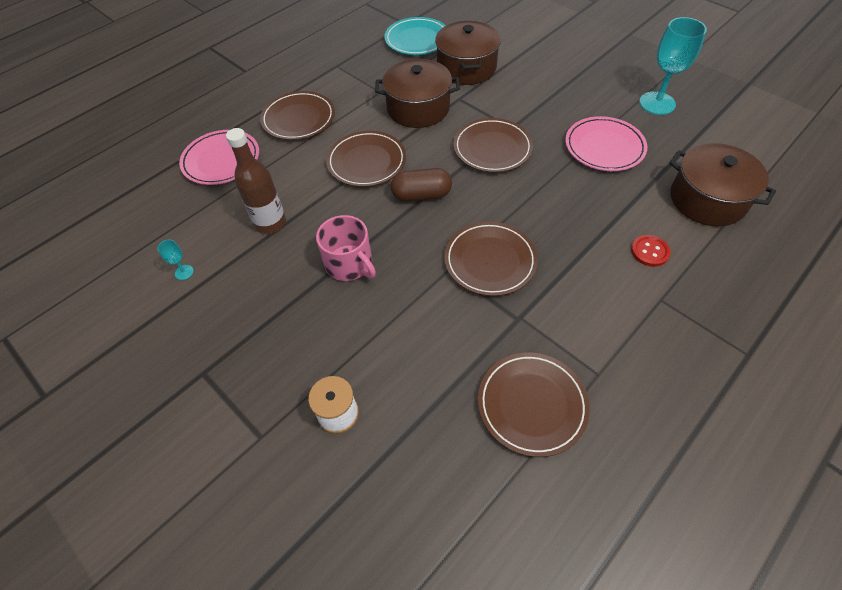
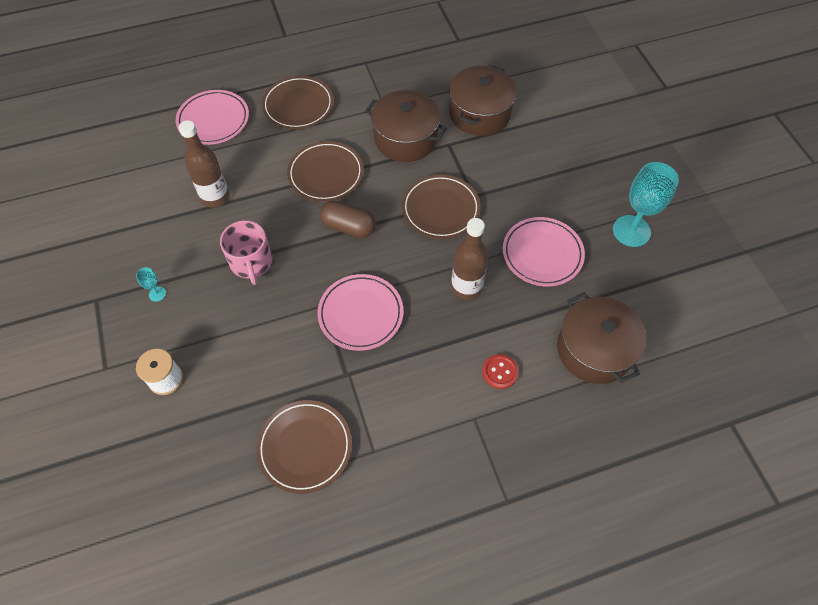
camera: 25 degrees right, 5 degrees up
(184, 272) = (129, 210): turquoise goblet -> turquoise goblet (157, 294)
(417, 40) = (456, 63): turquoise plate -> none
(490, 261) = (360, 314): brown plate -> pink plate
(565, 199) = (466, 287): none -> brown bottle

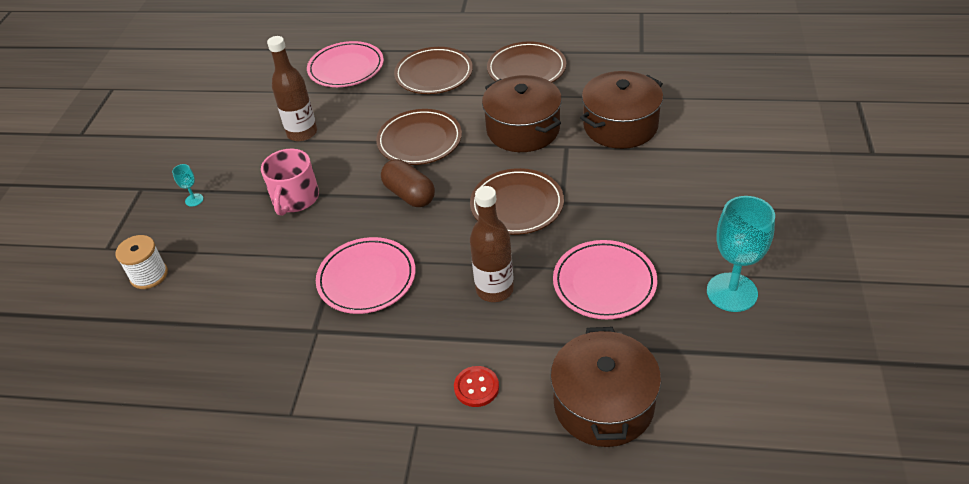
camera: 30 degrees right, 15 degrees down
(305, 447) = (227, 384): brown plate -> brown plate (526, 69)

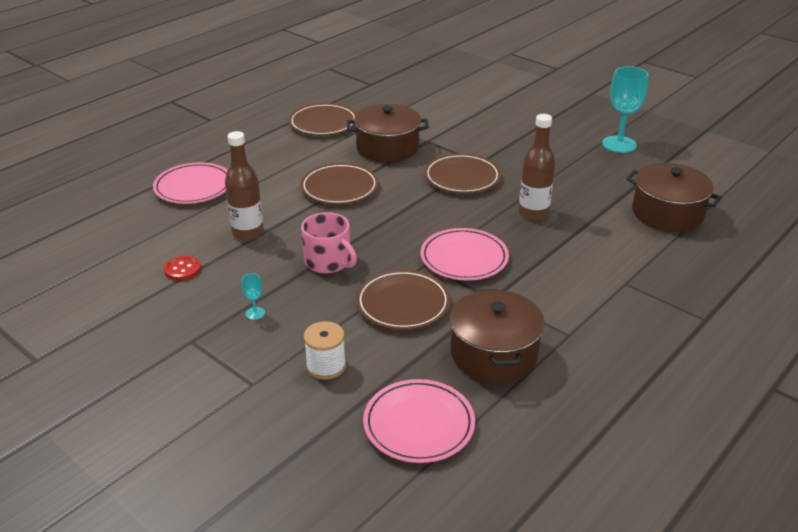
camera: 60 degrees left, 10 degrees down
(409, 195) = (395, 212): brown capsule -> none
(434, 74) = (268, 156): brown plate -> brown plate (403, 304)
(476, 387) = (614, 250): red button -> red button (182, 269)
(604, 283) = (569, 176): pink plate -> pink plate (419, 424)
(620, 126) = (433, 118): brown pot -> brown pot (493, 353)

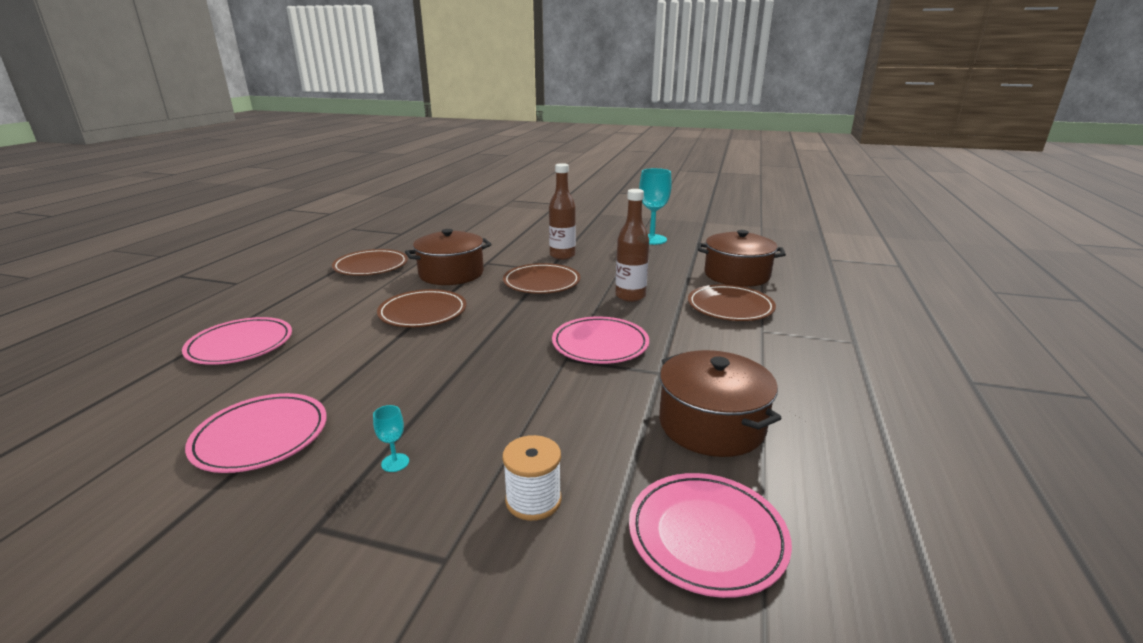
camera: 25 degrees left, 10 degrees down
(182, 269) = (261, 437): red button -> pink plate
(248, 233) = (336, 376): brown bottle -> brown bottle (562, 256)
(328, 261) = (456, 381): pink mug -> none
(403, 304) = (572, 402): brown plate -> brown plate (730, 307)

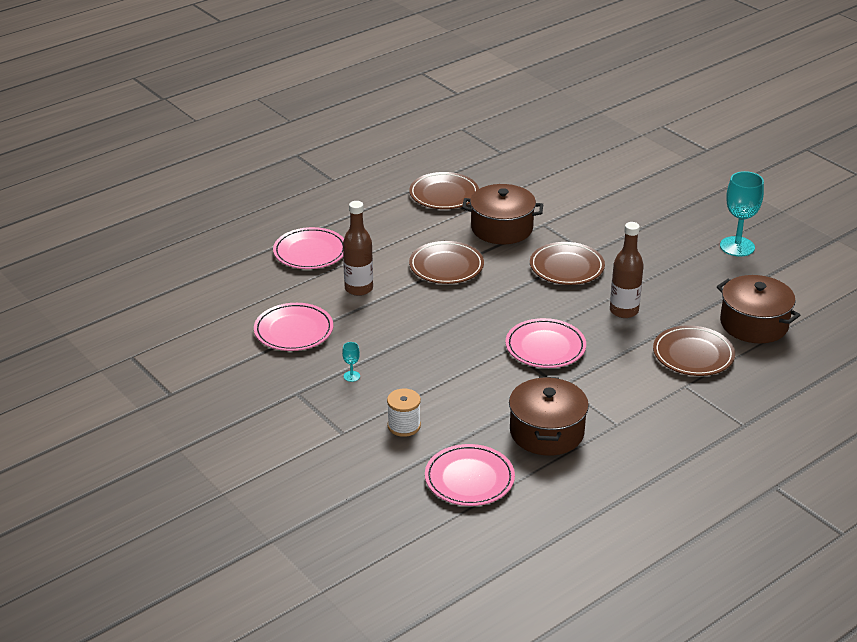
camera: 35 degrees right, 10 degrees up
(562, 256) = (620, 239): brown bottle -> brown bottle (359, 289)

